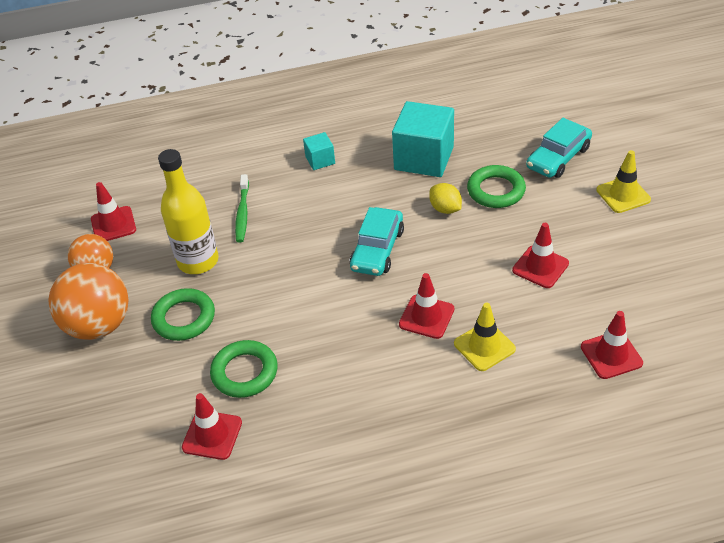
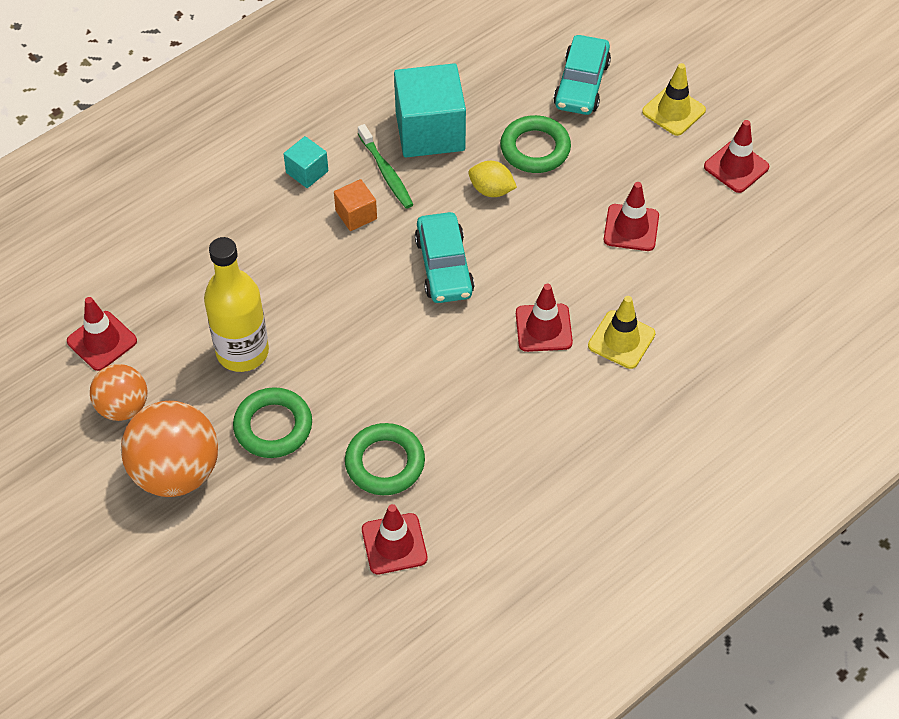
camera: 30 degrees left, 10 degrees up
(242, 213) = (256, 272): green toothbrush -> green toothbrush (386, 172)
(336, 197) = (356, 215): none -> orange cube
(611, 355) = (750, 304): red traffic cone -> red traffic cone (736, 167)

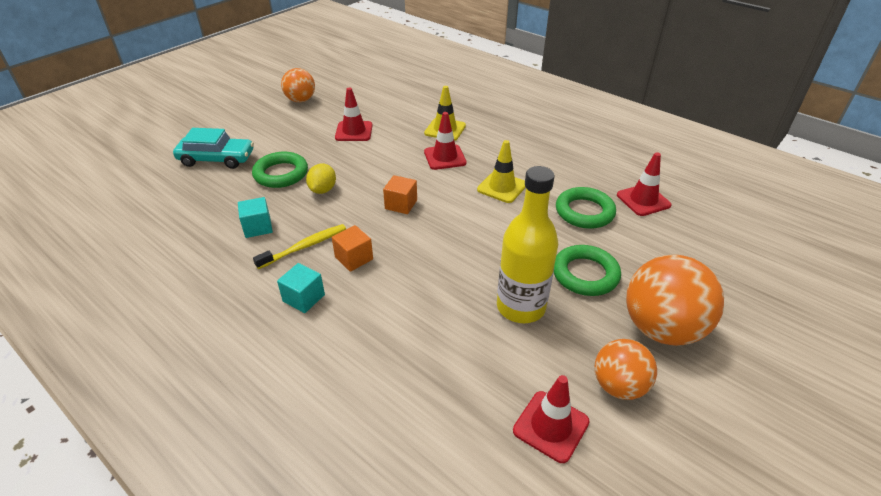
camera: 100 degrees left, 15 degrees down
(386, 172) = (304, 247): green toothbrush -> yellow toothbrush
(430, 131) = (258, 227): turquoise cube -> turquoise cube, size x0.49
(444, 266) = (401, 204): turquoise car -> orange cube
(673, 111) = (250, 122): yellow traffic cone -> yellow traffic cone (502, 187)
(736, 167) = (300, 100): red traffic cone -> orange ball

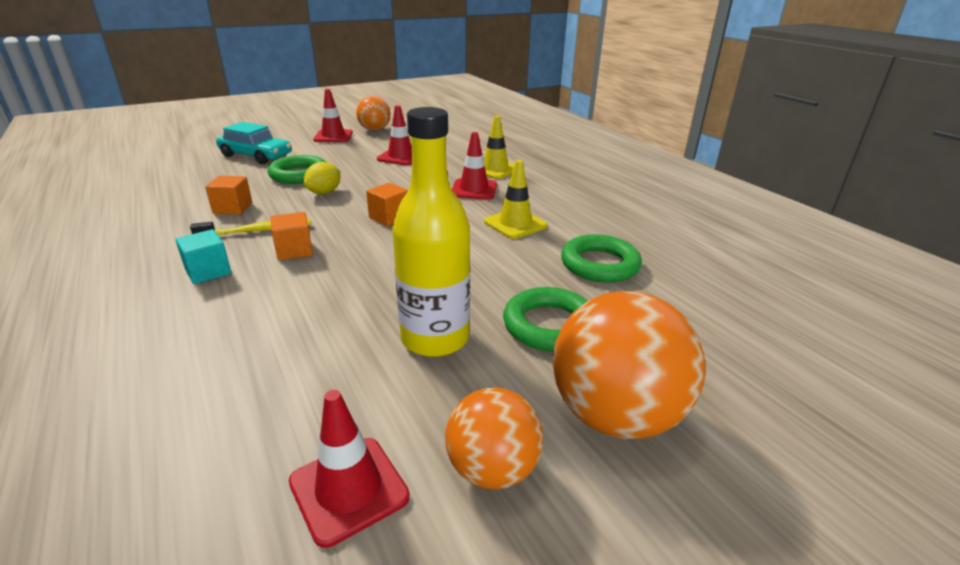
camera: 20 degrees right, 10 degrees down
(258, 227) = (233, 208): turquoise cube -> orange cube
(643, 200) = (690, 269): red traffic cone -> red traffic cone (333, 136)

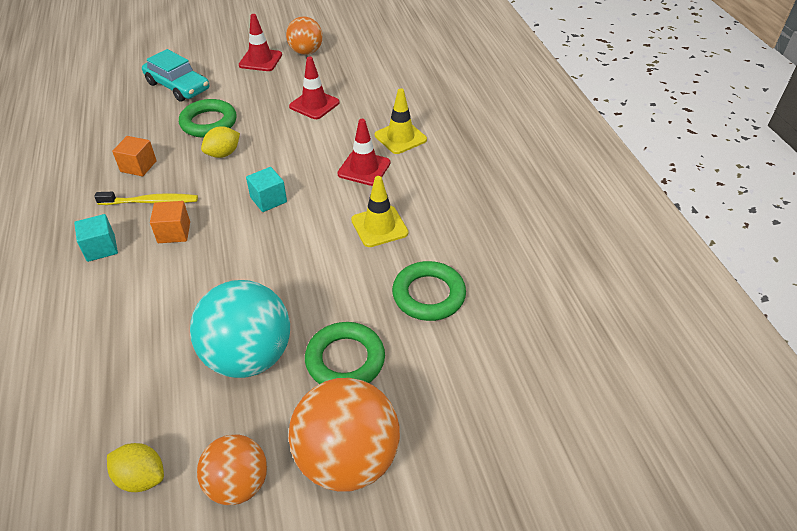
camera: 15 degrees right, 15 degrees up
(349, 489) = (141, 477): red traffic cone -> yellow lemon
(389, 217) = (268, 200): orange cube -> turquoise cube
(435, 338) = (248, 356): yellow bottle -> turquoise ball

